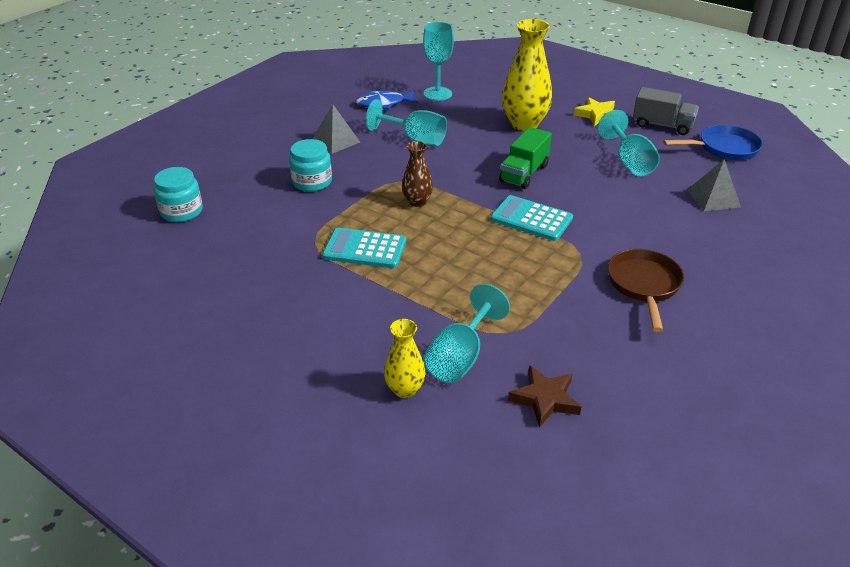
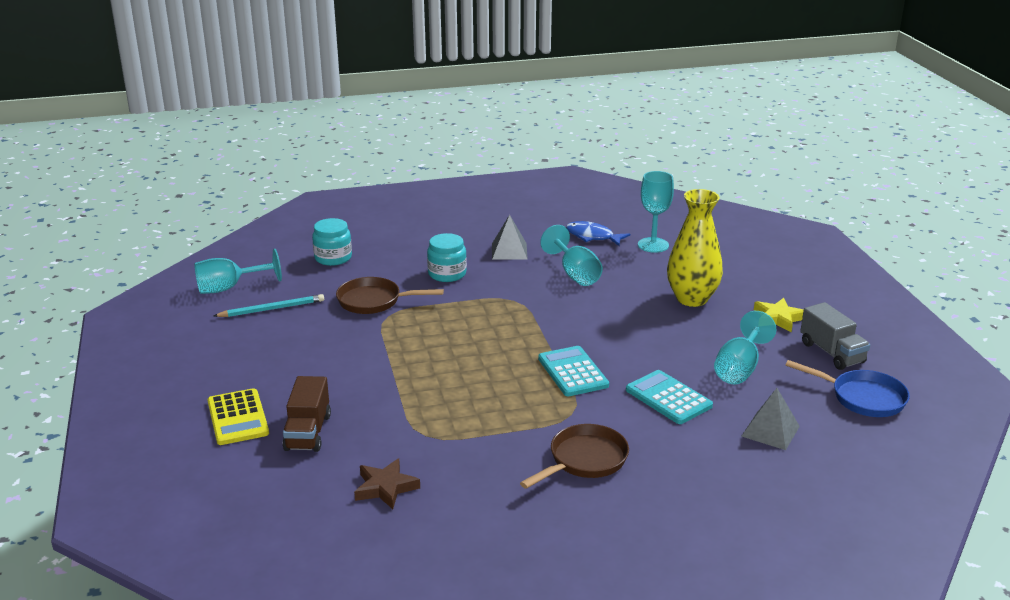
camera: 40 degrees right, 10 degrees down
(191, 288) = (272, 309): none -> turquoise pencil
(282, 235) = (374, 301): none -> brown pan
(317, 415) = (238, 418): none -> yellow calculator
(365, 249) = (414, 335): turquoise calculator -> turquoise calculator (668, 398)
(405, 389) = (308, 432): yellow vase -> brown truck
(417, 202) = (502, 320): brown vase -> none
(460, 357) = (371, 433): turquoise goblet -> turquoise goblet (229, 288)
(524, 173) = (624, 337): green truck -> none

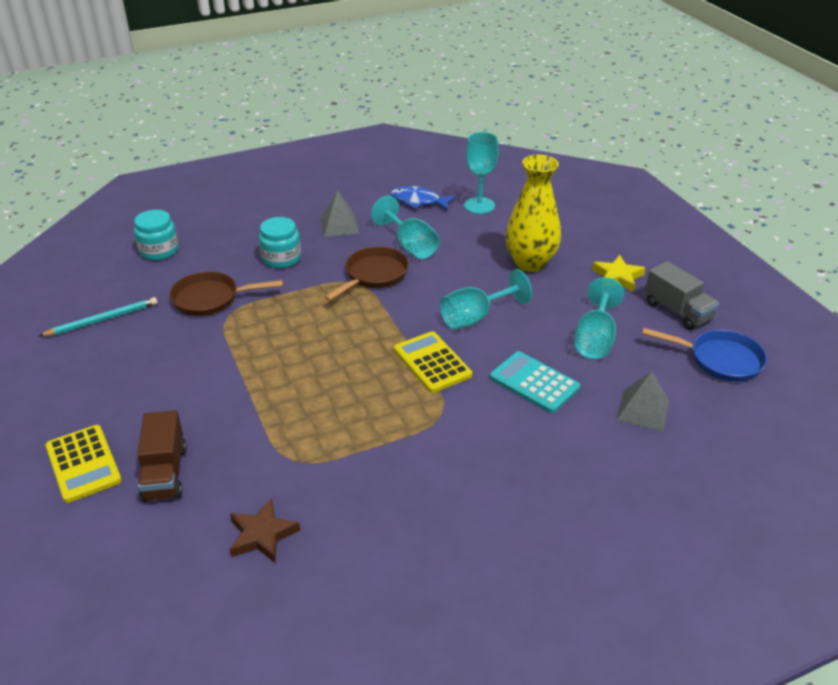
camera: 10 degrees left, 10 degrees up
(229, 288) = (52, 298): turquoise goblet -> turquoise goblet (475, 317)
(572, 372) = (432, 362): turquoise calculator -> yellow calculator
(584, 460) = (466, 470): brown pan -> brown pan (373, 275)

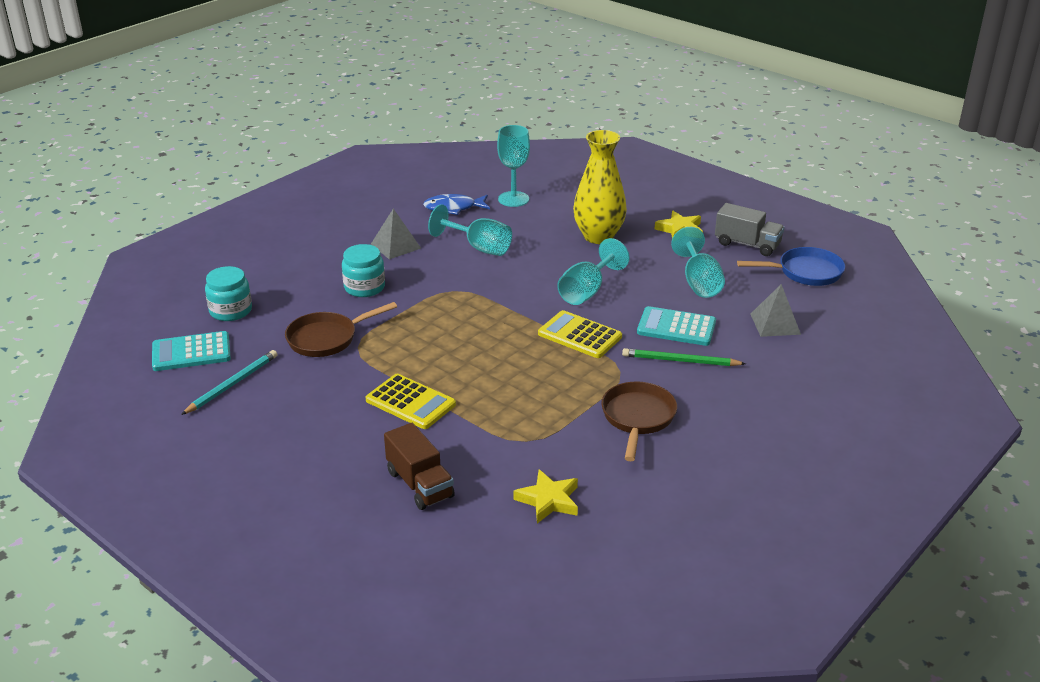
camera: 25 degrees left, 5 degrees down
(83, 463) = (335, 501): yellow calculator -> yellow calculator (410, 402)
(98, 280) = (191, 352): none -> turquoise calculator
(262, 535) = (548, 500): brown star -> yellow star
(373, 275) = (467, 280): brown pan -> brown pan (637, 418)
(510, 422) = (680, 361): none -> green pencil

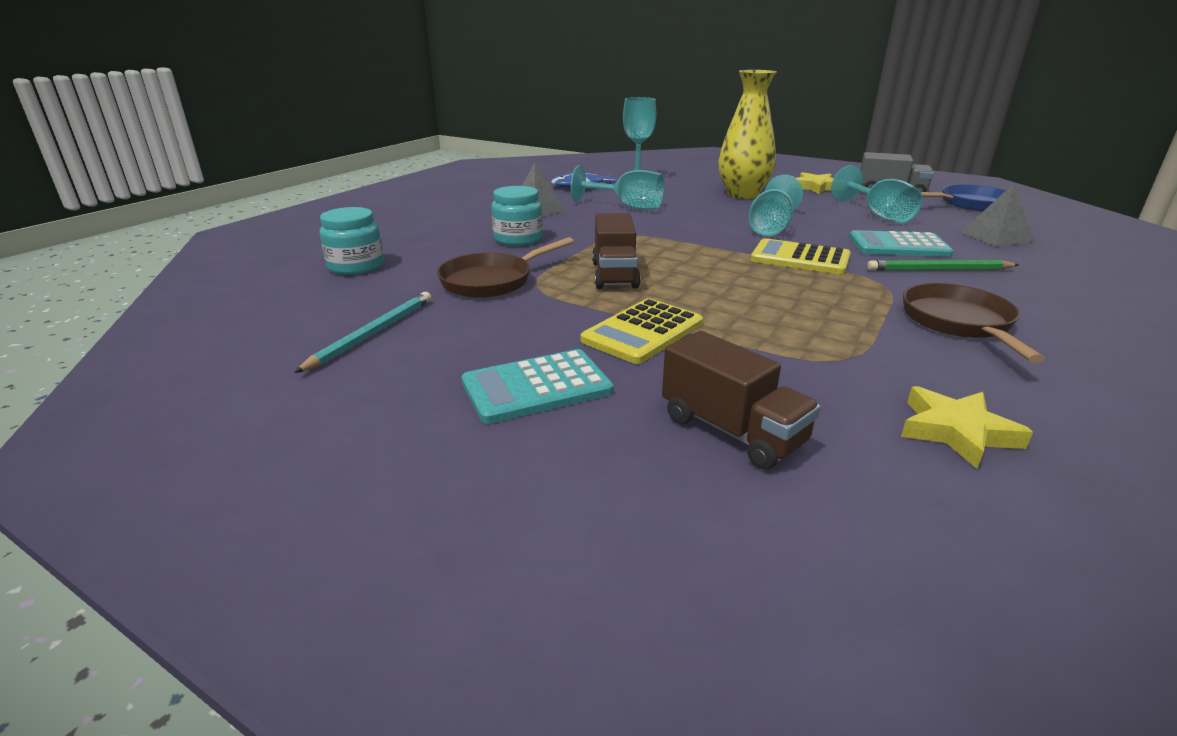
camera: 10 degrees left, 5 degrees down
(191, 352) = (306, 306): turquoise calculator -> turquoise calculator (537, 387)
(410, 402) = (643, 332): yellow calculator -> yellow calculator turned 105 degrees clockwise
(421, 341) = (614, 275): none -> brown truck

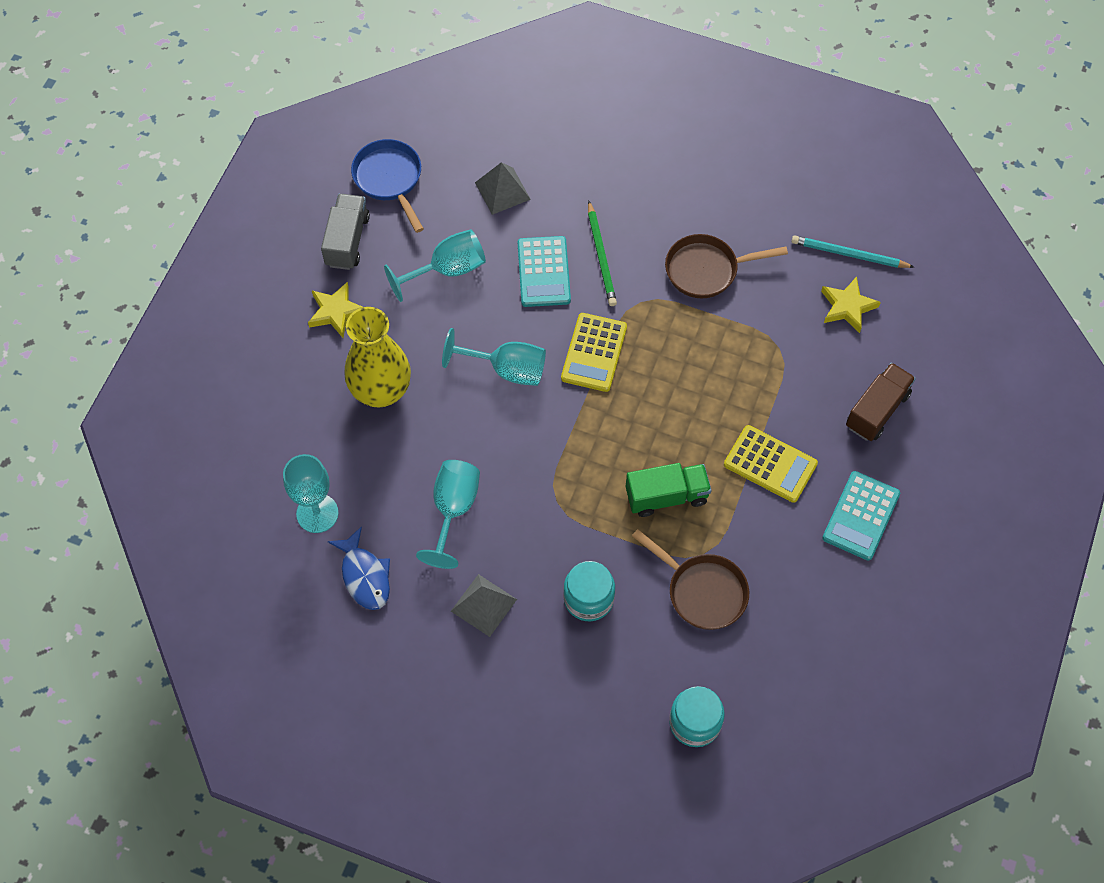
camera: 100 degrees left, 35 degrees up
(372, 333) = (819, 644): turquoise pencil -> turquoise pencil (849, 254)
(537, 387) = (861, 516): turquoise calculator -> turquoise calculator turned 60 degrees clockwise
(614, 275) = (666, 496): brown truck -> green truck

